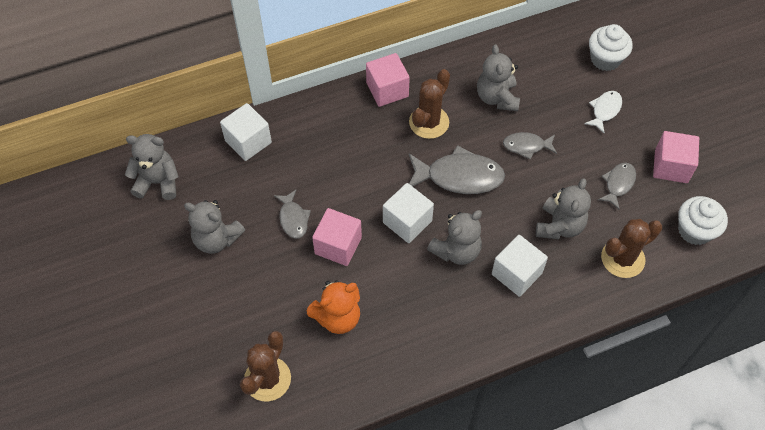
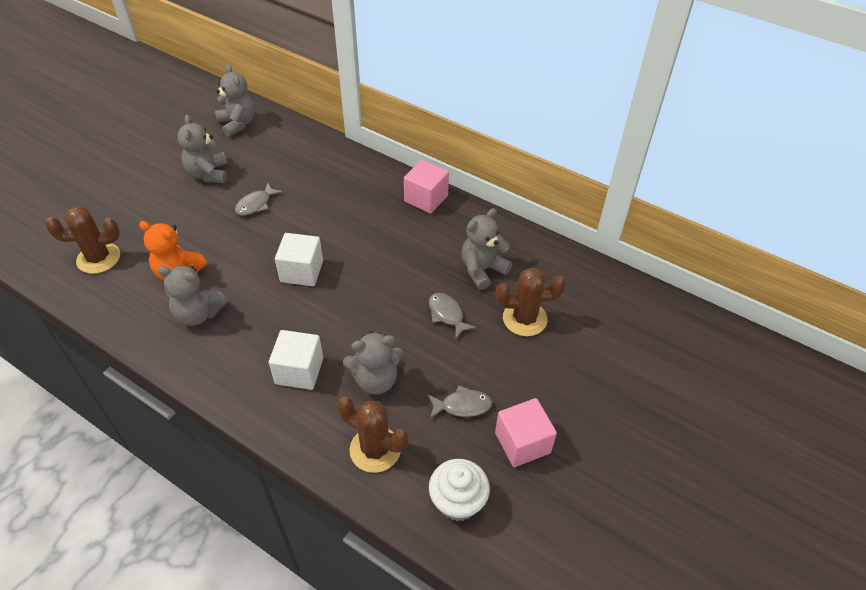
camera: 55 degrees right, 10 degrees down
(248, 142) = (309, 149): white cube -> none
(338, 245) = (248, 241): pink cube -> none
(429, 122) = (415, 238): brown cactus -> brown cactus (524, 319)
(456, 251) = (294, 317): grey teddy bear -> grey teddy bear (198, 314)
(459, 177) = (374, 283): grey fish -> none
(605, 59) = (604, 328): white cupcake -> none
(605, 110) = (542, 355): white fish -> none

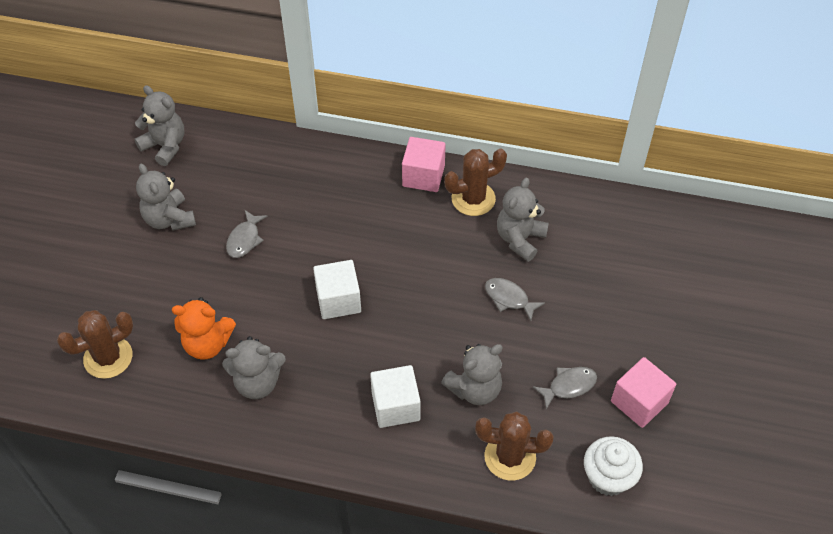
camera: 20 degrees left, 5 degrees up
(524, 319) = (585, 278): brown cactus -> brown cactus (473, 199)

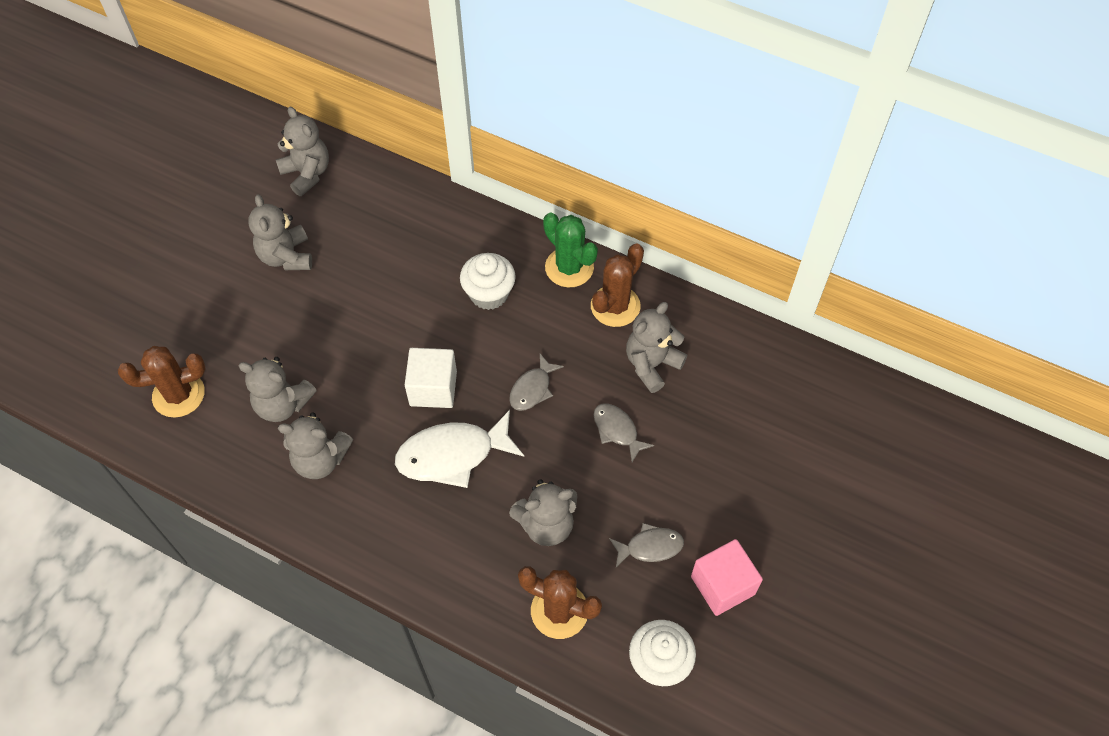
camera: 15 degrees right, 5 degrees up
(207, 344) = (283, 404): orange teddy bear -> grey teddy bear
(245, 239) = (357, 297): grey fish -> grey fish (532, 389)
(361, 212) = (489, 294): none -> white cupcake
(374, 351) = (453, 455): none -> white fish
(395, 406) = (455, 522): white cube -> none
(423, 176) = (569, 267): pink cube -> green cactus
(473, 199) = (615, 306): brown cactus -> brown cactus turned 45 degrees counterclockwise

